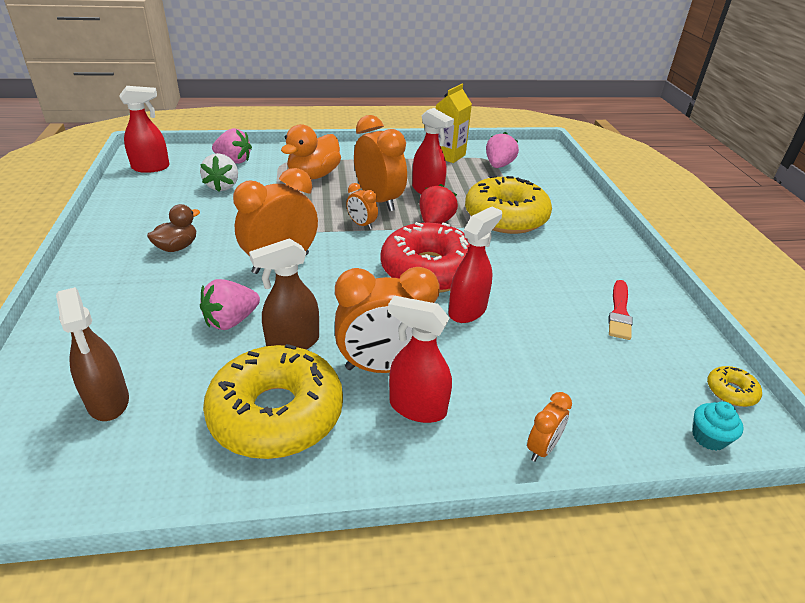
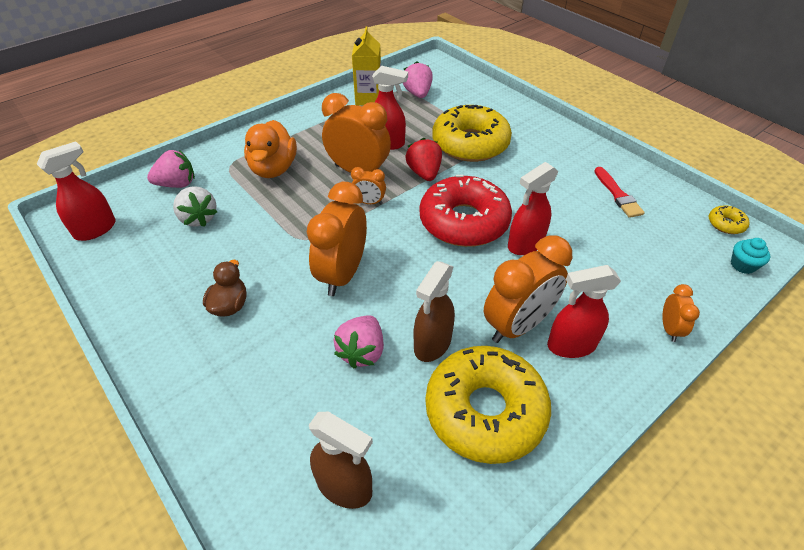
camera: 30 degrees left, 10 degrees up
(467, 310) = (525, 244): red spray bottle -> red spray bottle turned 135 degrees counterclockwise

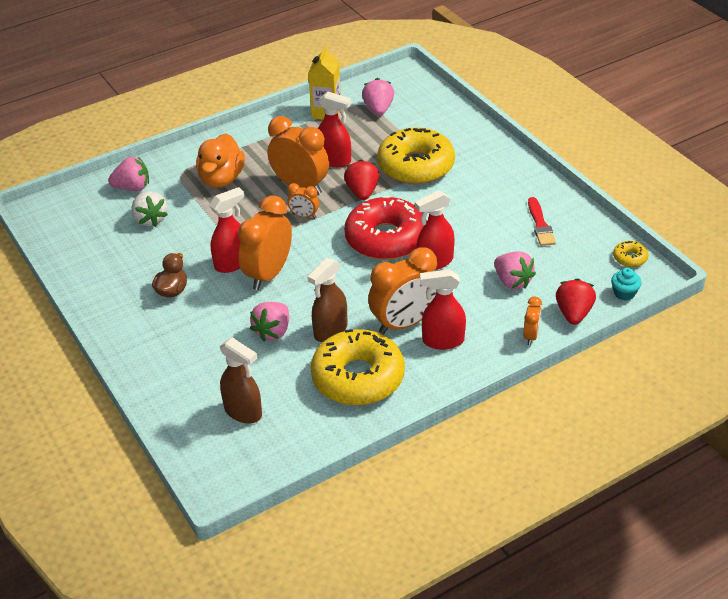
camera: 10 degrees right, 5 degrees down
(96, 229) = (62, 222): red spray bottle -> red spray bottle (232, 263)
(618, 261) = (512, 281): none -> pink strawberry
(702, 295) = (573, 313): none -> red strawberry

